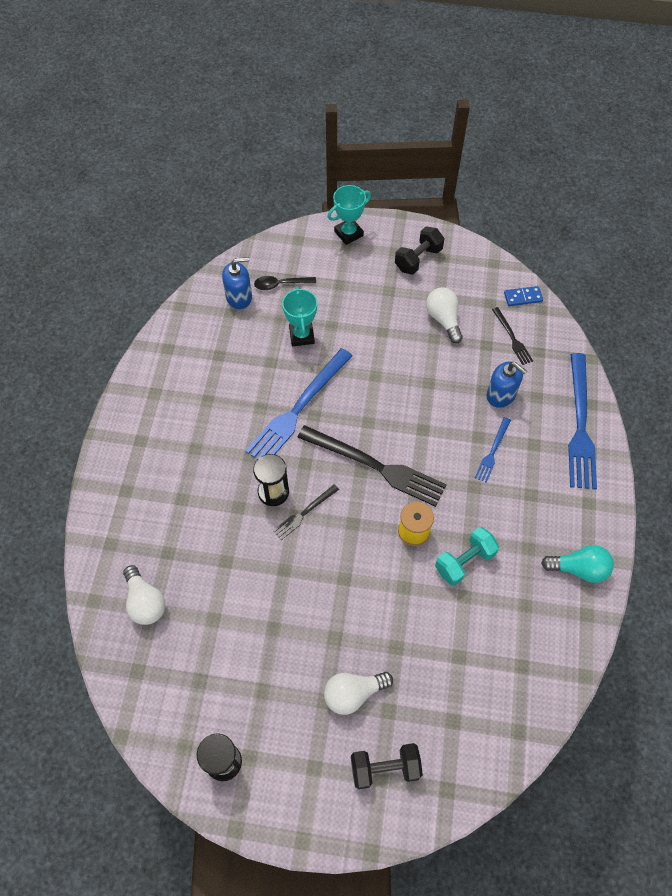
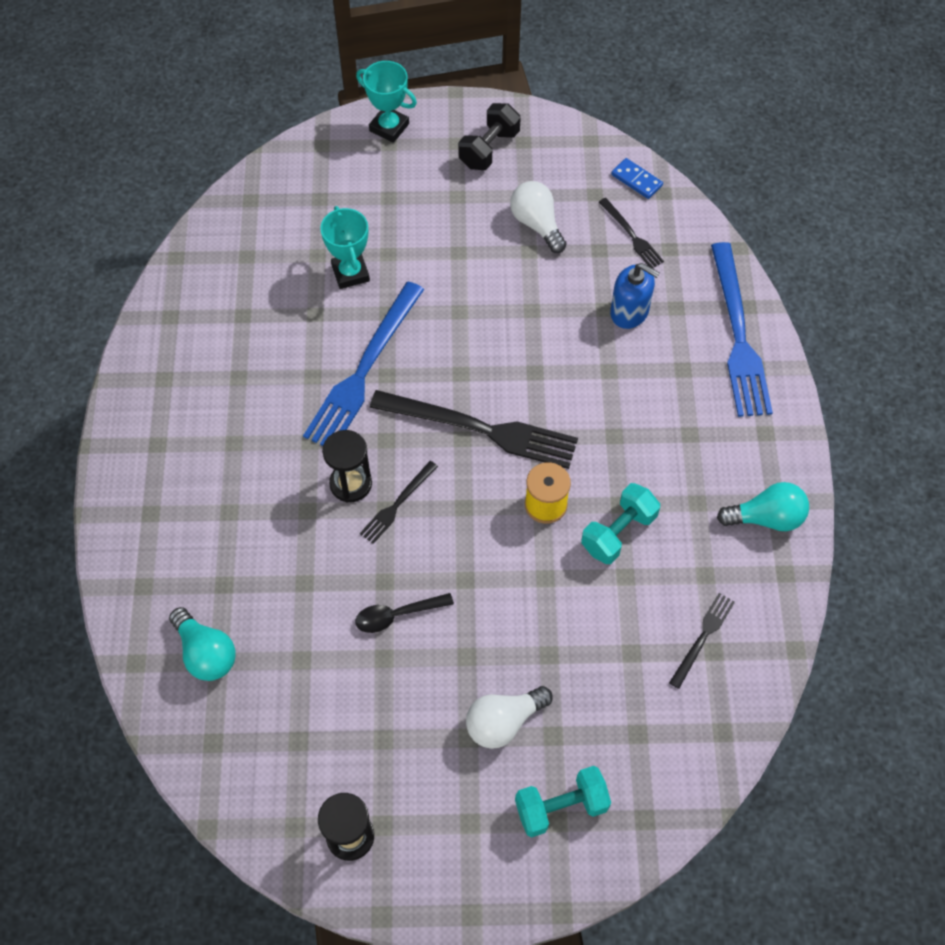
camera: 10 degrees left, 0 degrees up
(145, 602) = (206, 653): white light bulb -> turquoise light bulb
(239, 297) = (255, 233): blue soap dispenser -> none
(280, 284) = (309, 209): black spoon -> black spoon (397, 615)
(348, 233) = (389, 127): turquoise trophy -> turquoise trophy turned 75 degrees clockwise
(385, 768) = (561, 806): black dumbbell -> turquoise dumbbell
(492, 451) = (631, 387): blue fork -> none
(515, 654) = (702, 637): none -> black fork
(523, 297) = (636, 180): blue domino -> blue domino turned 60 degrees clockwise

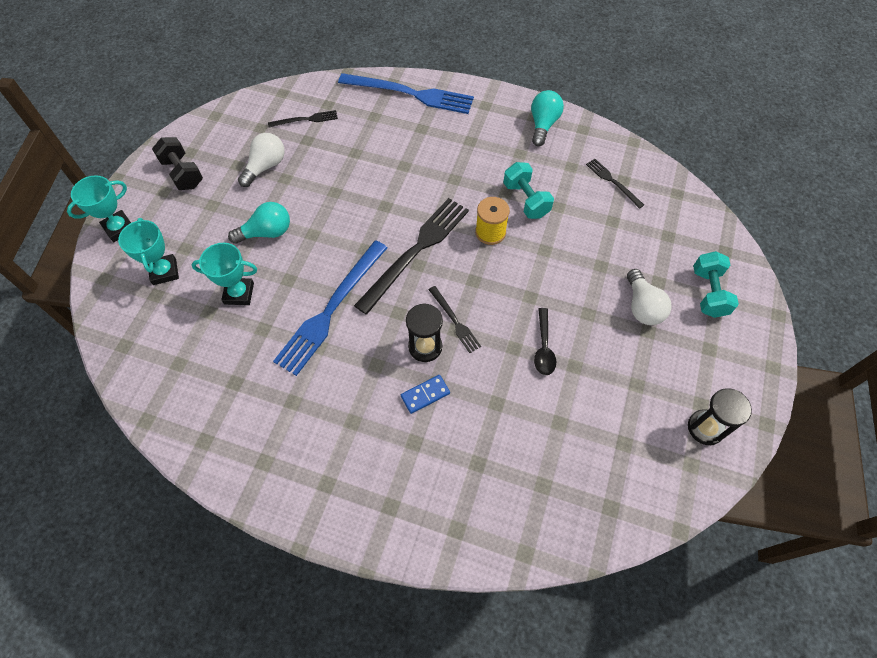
camera: 70 degrees left, 0 degrees up
(206, 653) = (533, 493): turquoise light bulb -> turquoise light bulb (266, 232)
(351, 193) = (164, 272): none -> turquoise trophy
(364, 370) = (331, 309): blue fork -> blue fork turned 75 degrees clockwise
(537, 224) = (265, 166): white light bulb -> white light bulb turned 135 degrees clockwise
(629, 311) = (364, 140): blue soap dispenser -> none
(636, 180) = (263, 102): blue domino -> blue domino (425, 395)

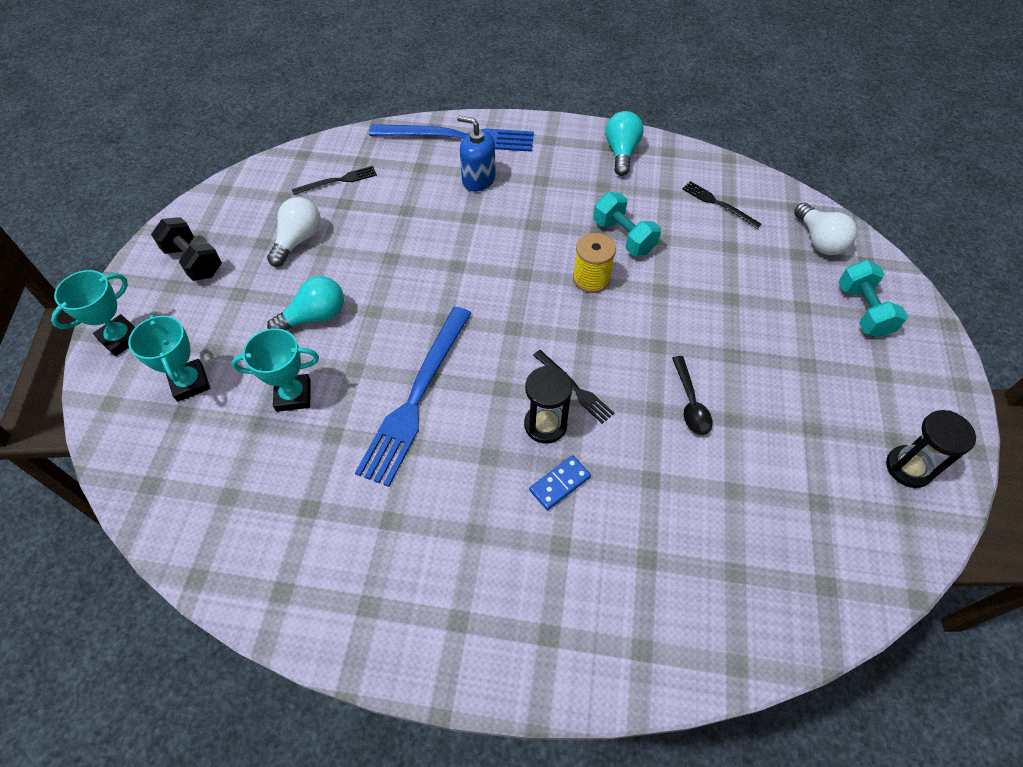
camera: 10 degrees left, 5 degrees down
(416, 251) = (506, 312): black fork -> none
(419, 133) = (478, 179): none -> blue soap dispenser
(642, 306) = (792, 337): white light bulb -> white light bulb (819, 240)

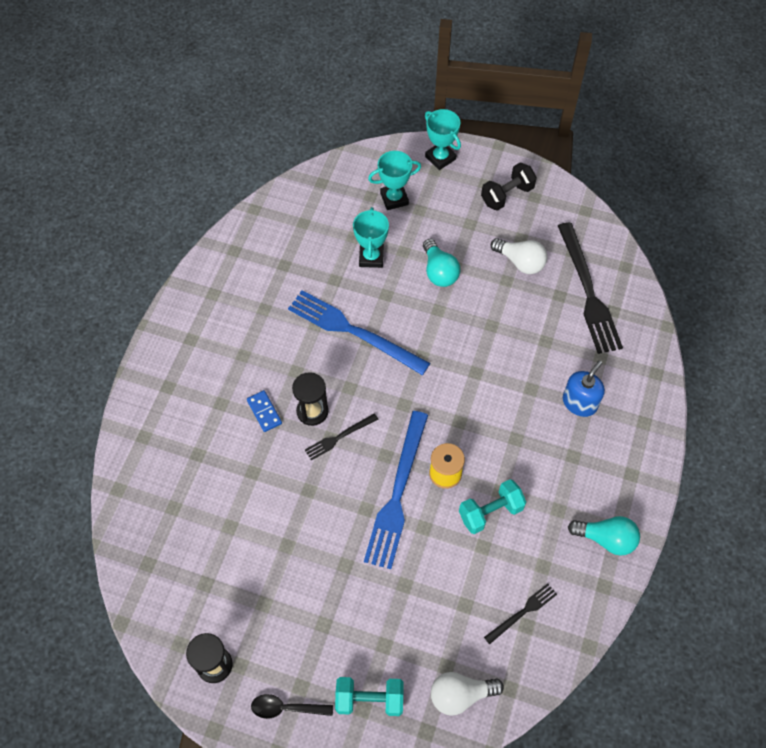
camera: 100 degrees right, 5 degrees up
(338, 181) = (588, 292): black fork -> black fork, size x2.04
(458, 137) = (640, 393): blue fork -> blue fork (397, 494)
(690, 403) = (308, 518): black spoon -> black spoon (286, 708)

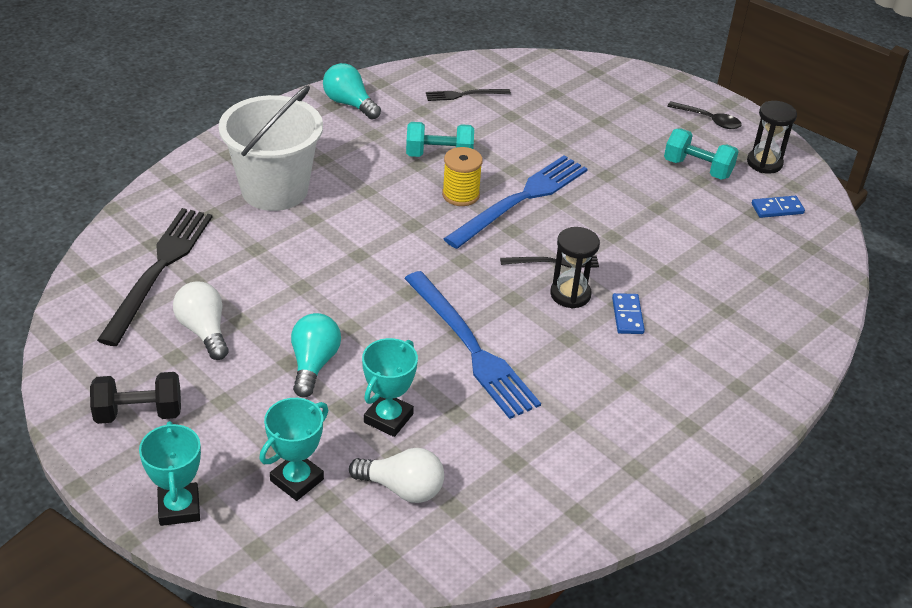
camera: 155 degrees left, 20 degrees down
(187, 600) = (777, 209): none -> blue domino
(369, 699) = (633, 100): turquoise dumbbell -> turquoise dumbbell (697, 168)
(394, 199) = (297, 480): turquoise trophy -> turquoise trophy turned 60 degrees counterclockwise
(460, 695) = (554, 77): white light bulb -> white light bulb (402, 488)
(579, 403) = (274, 190): blue soap dispenser -> white bucket

